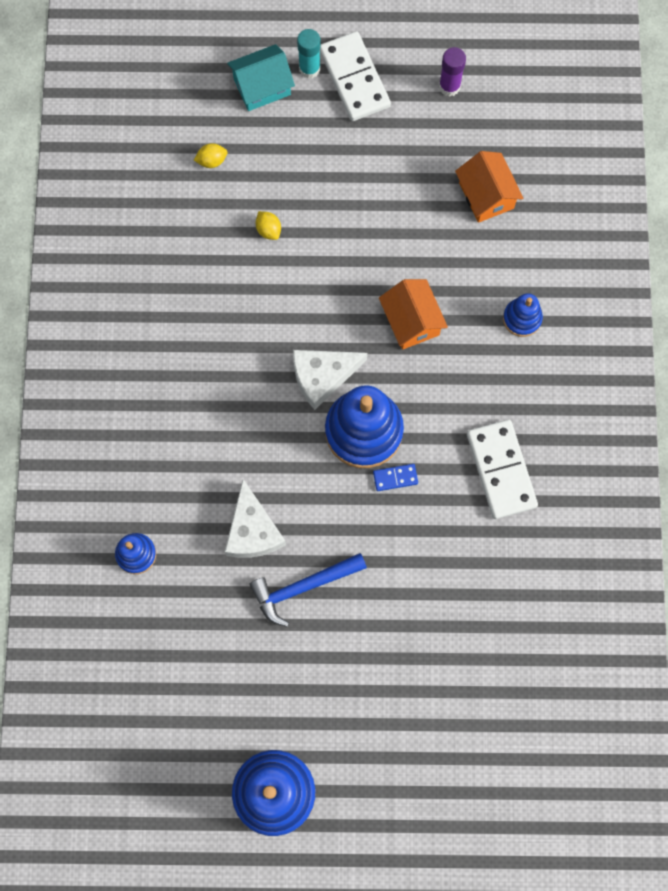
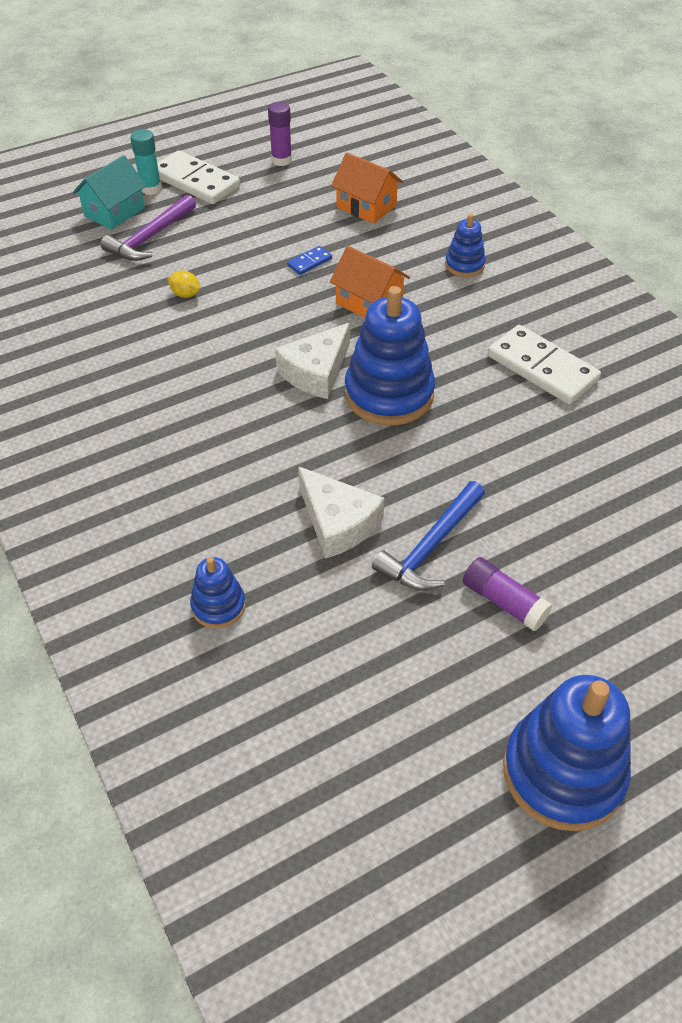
camera: 30 degrees left, 25 degrees down
(212, 161) = (97, 270): yellow lemon -> none
(275, 139) = (150, 237): none -> purple hammer
(322, 658) = (504, 602): none -> purple glue stick
(395, 478) = (449, 415): blue domino -> blue domino (309, 262)

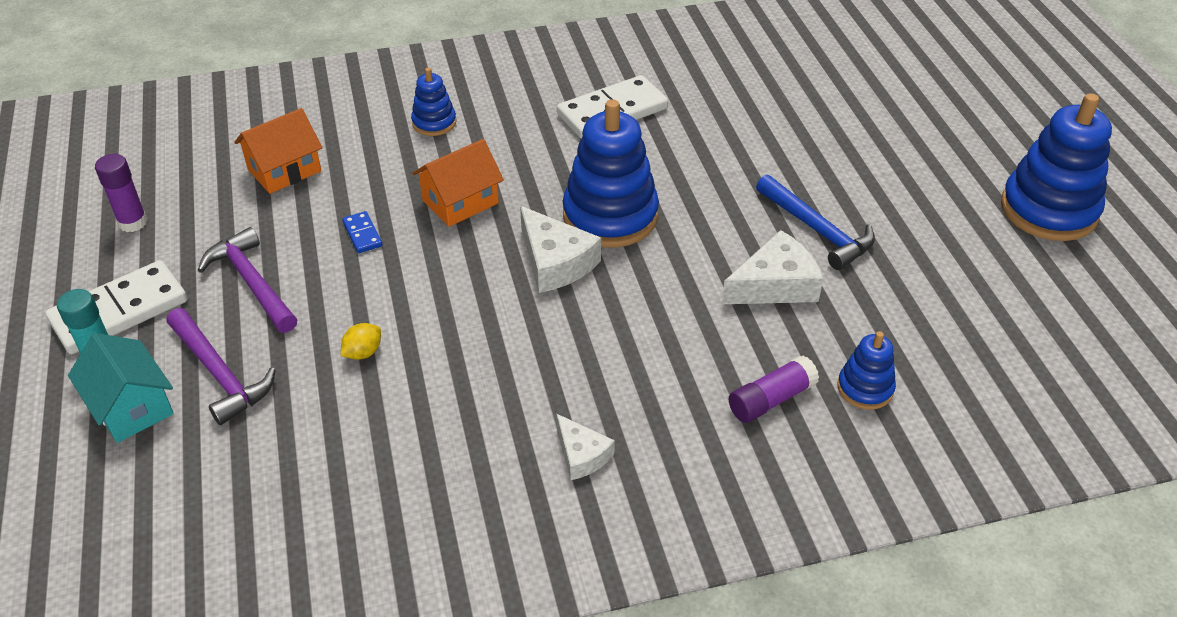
camera: 75 degrees left, 5 degrees down
(107, 428) = (581, 455): none -> white cheese
(240, 226) = (252, 282): none -> purple hammer
(504, 602) = (885, 201): purple glue stick -> purple glue stick (771, 400)

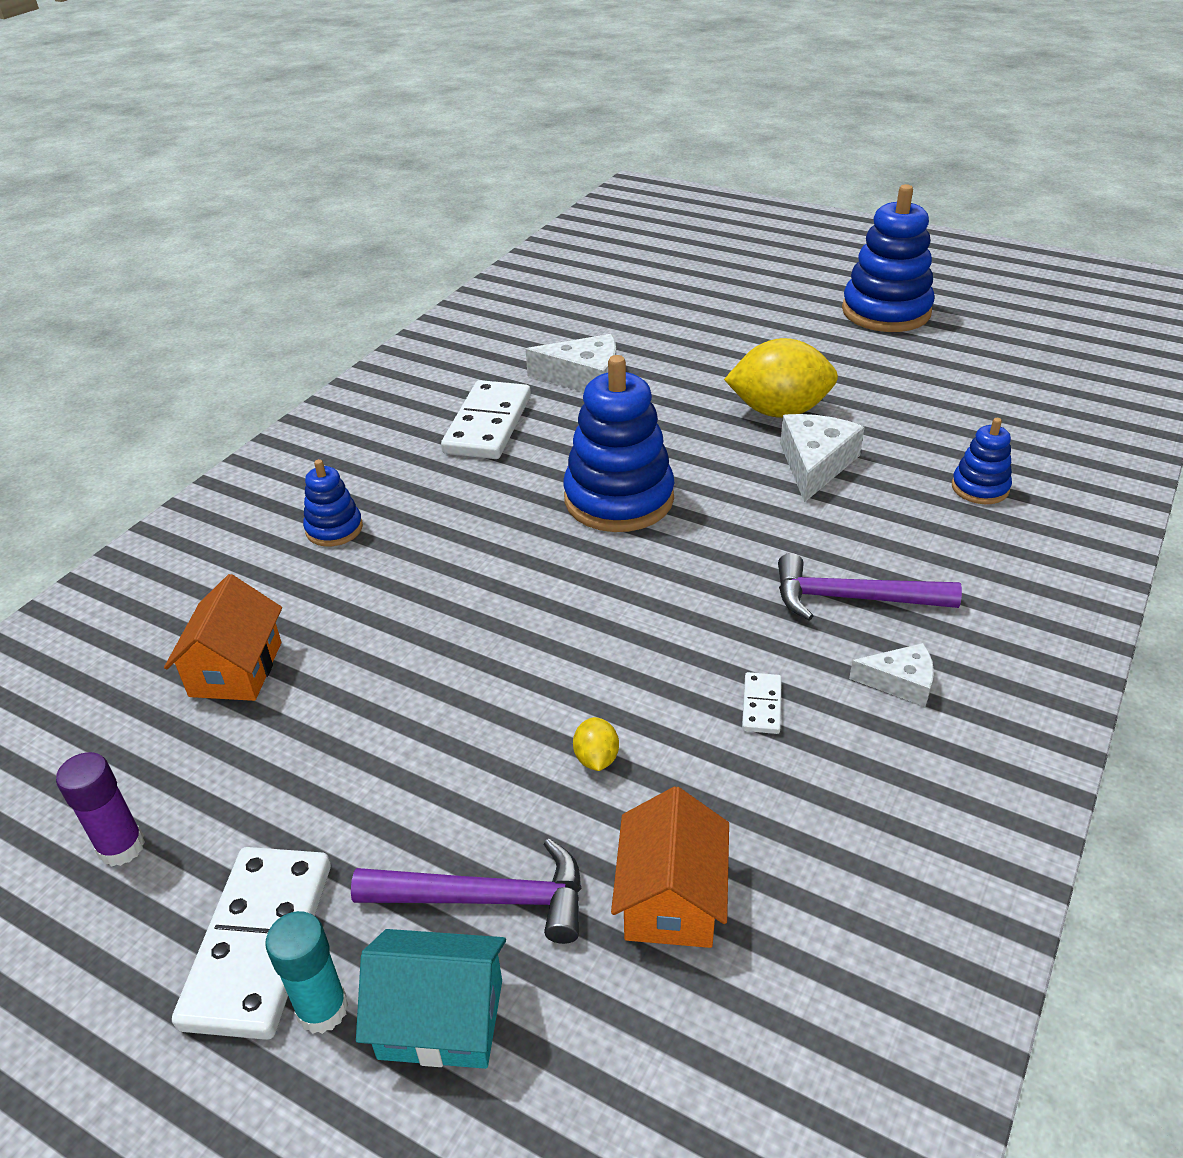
camera: 45 degrees left, 5 degrees down
(252, 282) = (376, 791): purple hammer -> purple hammer (852, 598)
(362, 234) = (421, 664): blue domino -> none
(460, 202) = (472, 574): orange house -> orange house (670, 899)
(485, 399) = (762, 705): none -> white domino
(555, 262) = (634, 562): white cheese -> white cheese (584, 378)
(771, 400) = (943, 539): purple glue stick -> none
(817, 230) = (779, 411): blue hammer -> yellow lemon

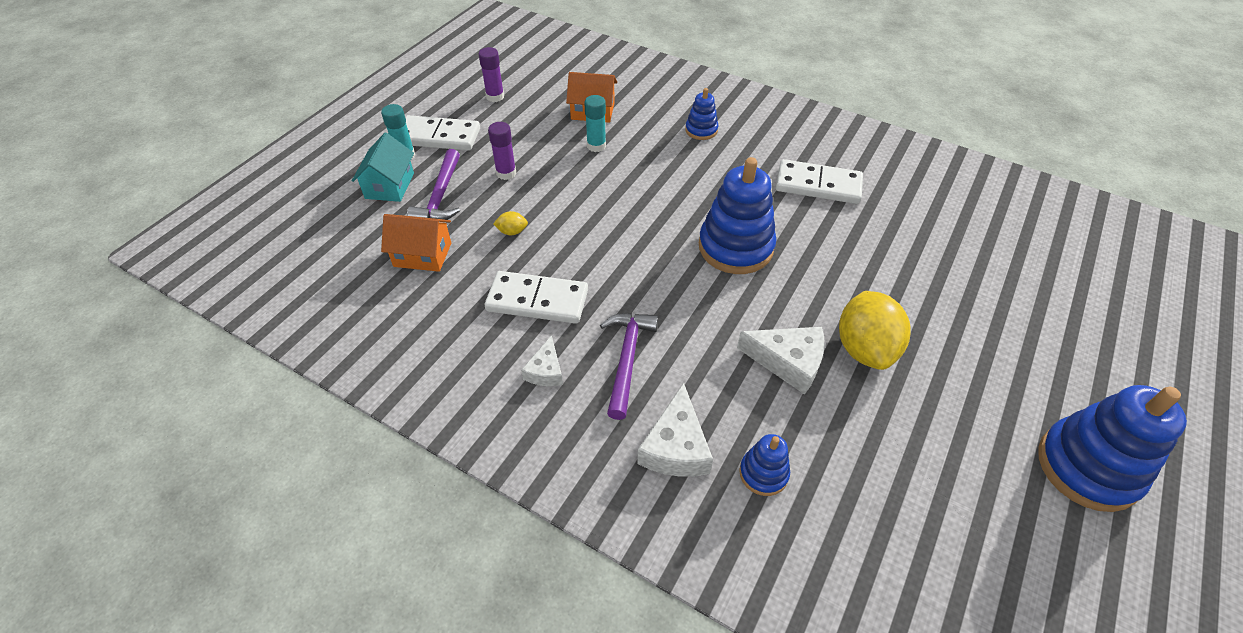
camera: 90 degrees right, 10 degrees up
(352, 657) = (596, 146): none -> turquoise glue stick
(419, 789) = (506, 173): none -> purple glue stick
(584, 378) = (891, 233): white cheese -> white cheese (675, 446)
(762, 705) = (537, 301): white domino -> white domino, size x2.20

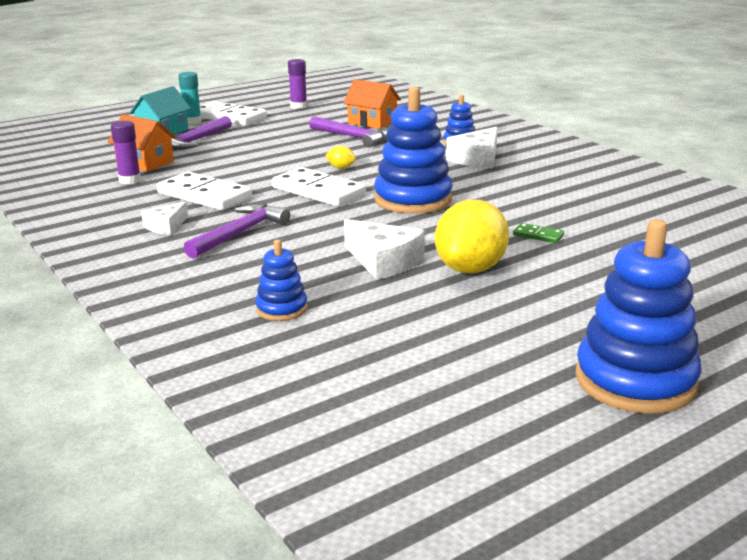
camera: 25 degrees right, 25 degrees down
(506, 173) = (260, 139): purple glue stick -> purple glue stick (130, 180)
(512, 232) = (228, 164): yellow lemon -> yellow lemon (341, 168)
(596, 146) = (353, 137): turquoise glue stick -> purple hammer
(675, 446) = (222, 280): white cheese -> white cheese (477, 159)
(818, 185) = (539, 183): white domino -> white domino (318, 191)
(877, 275) = (538, 235): none -> green domino

